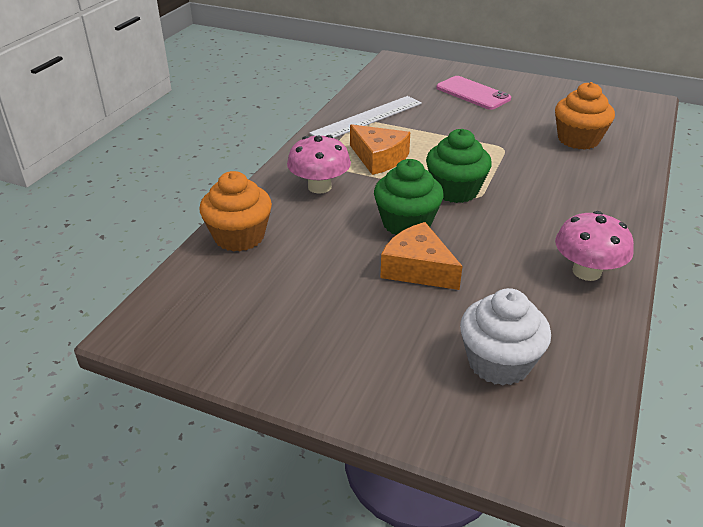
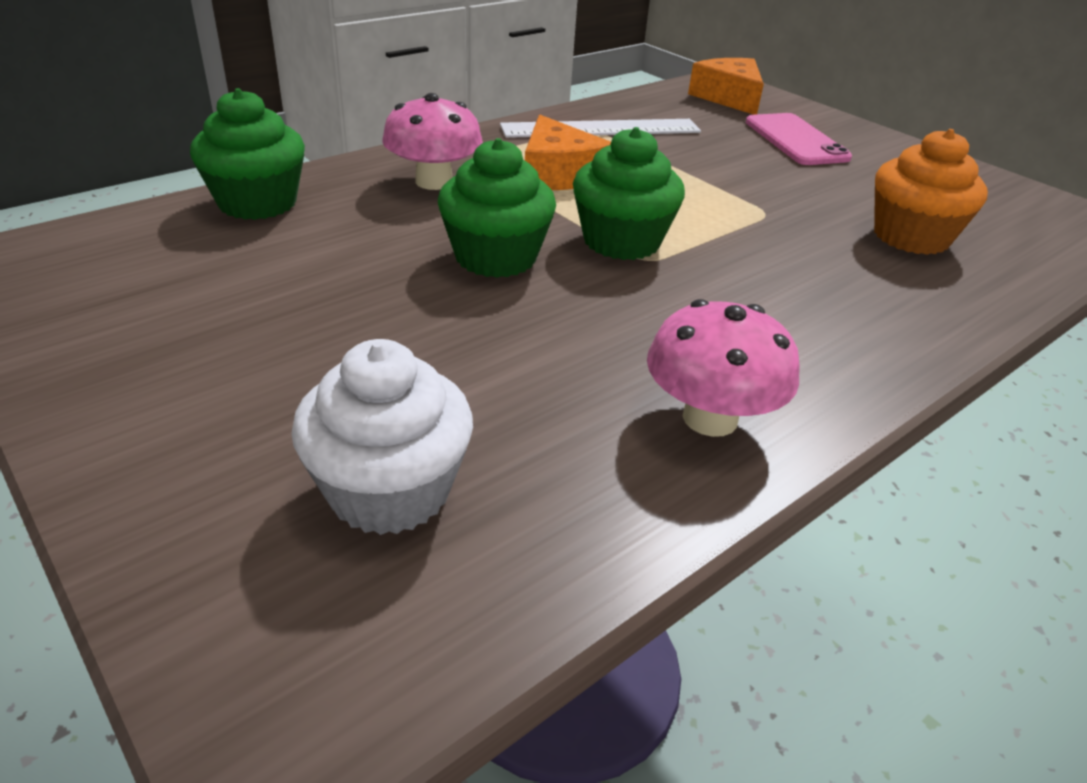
camera: 25 degrees right, 0 degrees up
(239, 236) = (257, 203): orange cupcake -> green cupcake
(417, 268) = (436, 316): orange cheese -> orange cheese (728, 98)

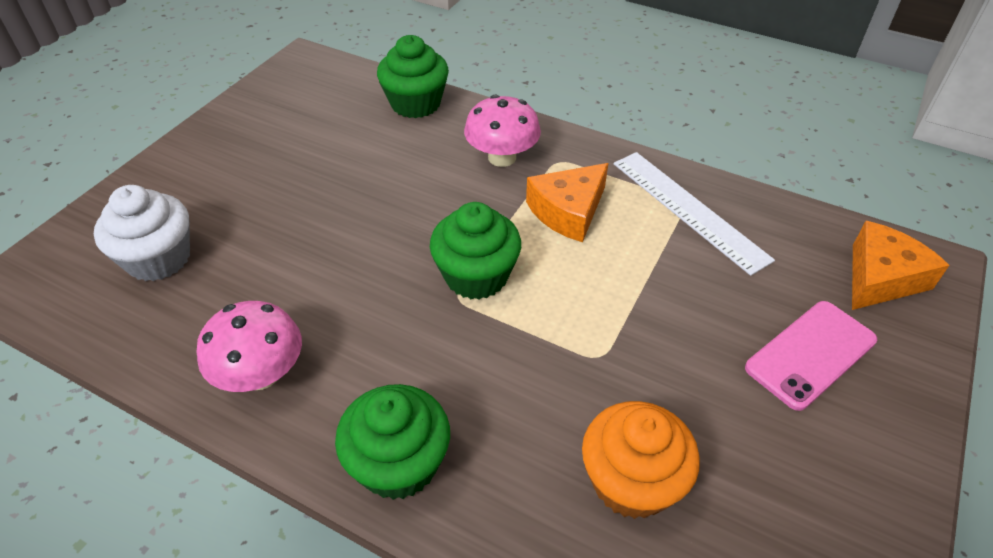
camera: 70 degrees right, 10 degrees up
(495, 257) = (410, 221): green cupcake -> green cupcake (399, 464)

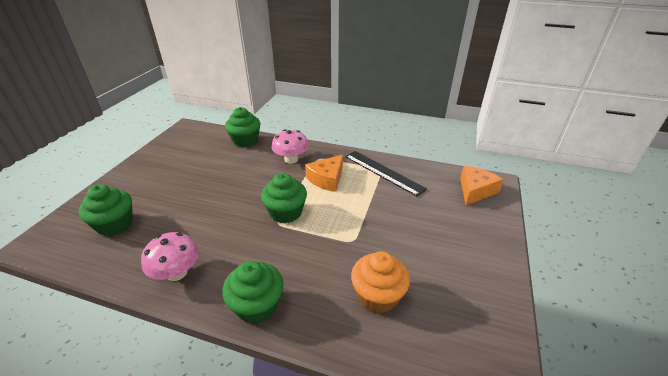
camera: 10 degrees left, 10 degrees down
(158, 258) = (115, 224): white cupcake -> green cupcake
(688, 209) = (383, 172): white ruler -> black ruler
(811, 354) = (451, 226): pink phone -> none

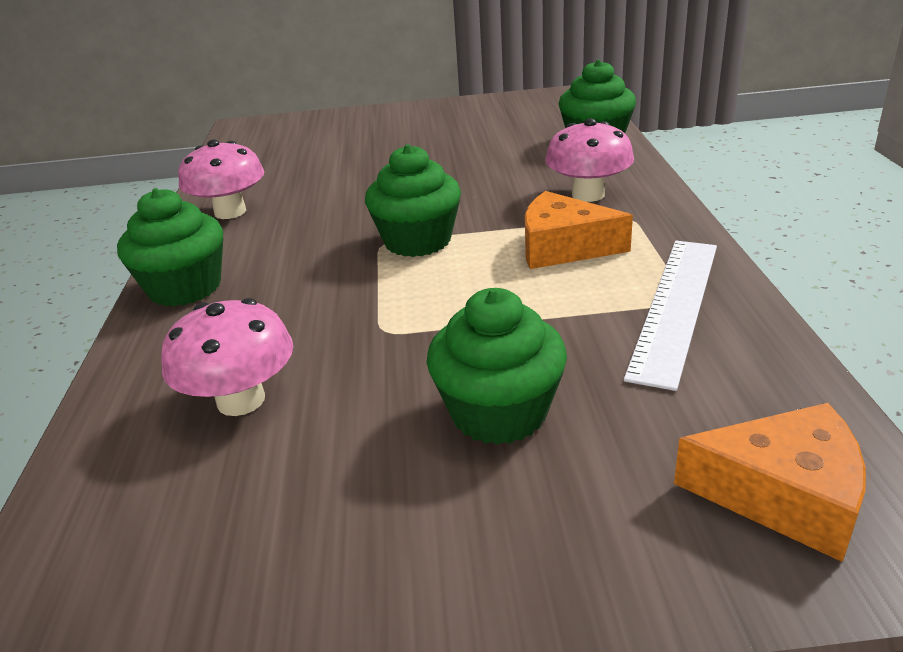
camera: 70 degrees right, 5 degrees down
(115, 224) = (302, 145): green cupcake -> green cupcake (499, 412)
(378, 295) = (241, 400): orange cupcake -> pink mushroom
(383, 172) = (675, 306): black ruler -> white ruler

